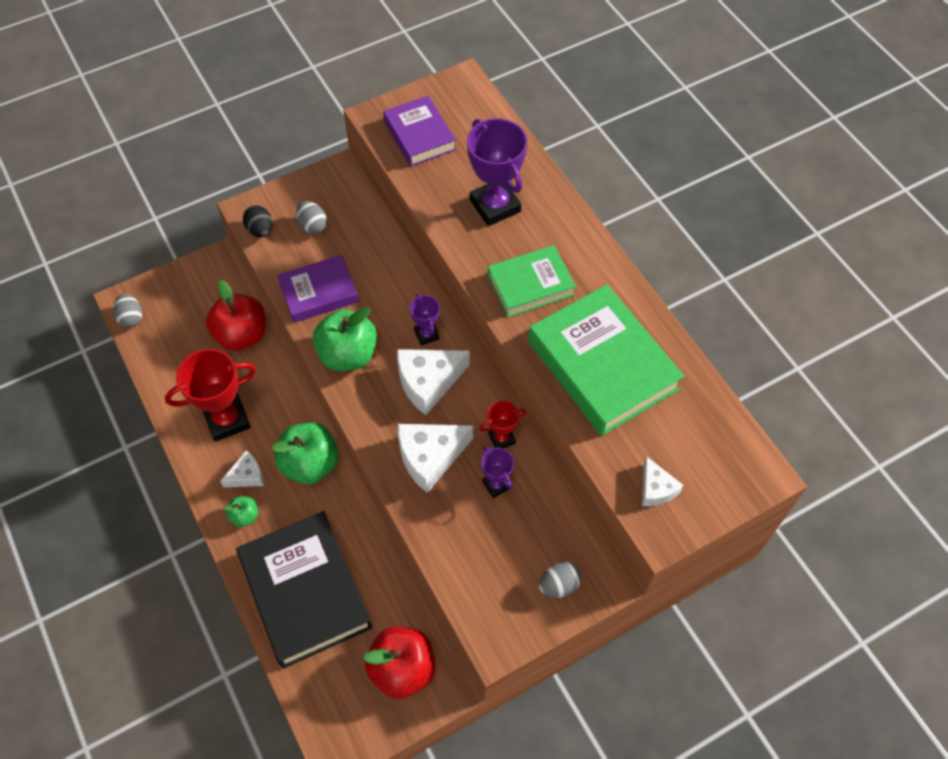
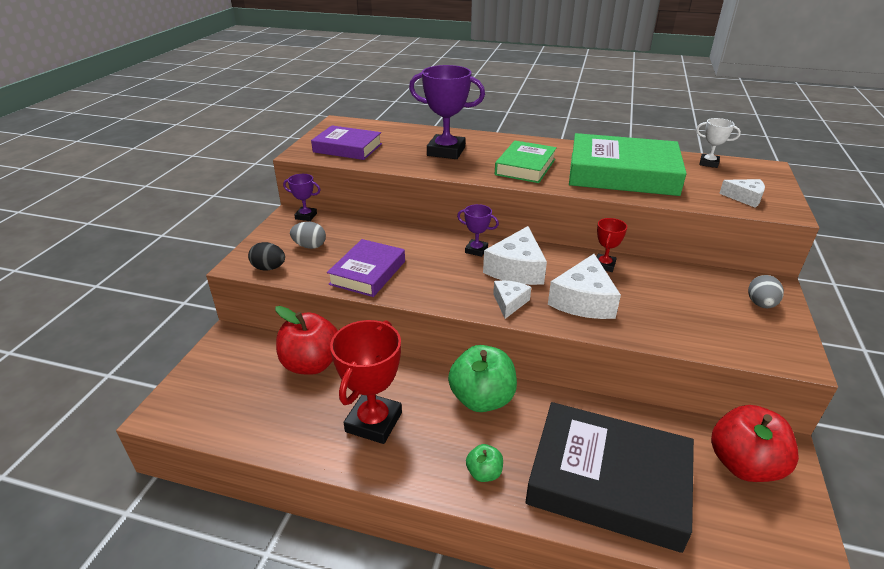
camera: 45 degrees left, 25 degrees down
(131, 318) = (183, 419): grey egg -> none
(247, 475) = (444, 445): white cheese -> white cheese (509, 303)
(348, 355) = (441, 289): green apple -> none
(496, 484) = (642, 286): purple trophy -> purple trophy (306, 216)
(715, 420) = (708, 163): none -> white trophy

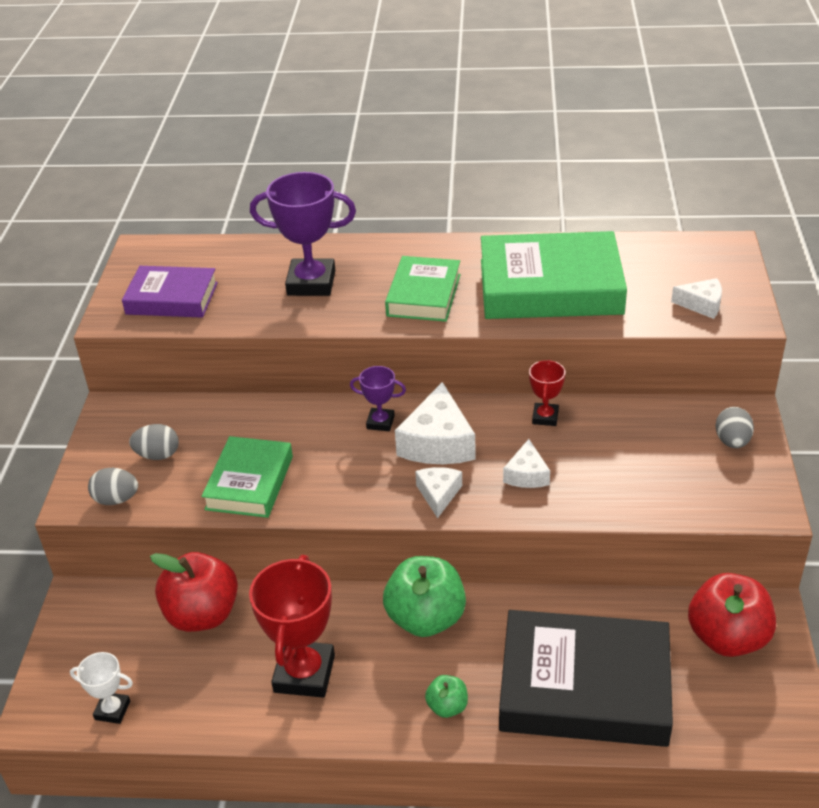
camera: 10 degrees left, 5 degrees up
(269, 268) = (116, 499): black egg -> grey egg
(306, 216) = (134, 406): purple trophy -> none
(368, 273) = (249, 483): purple book -> green book
(583, 300) = (526, 474): white cheese -> white cheese, size x0.57
(708, 163) = (657, 250): white trophy -> white trophy (112, 710)

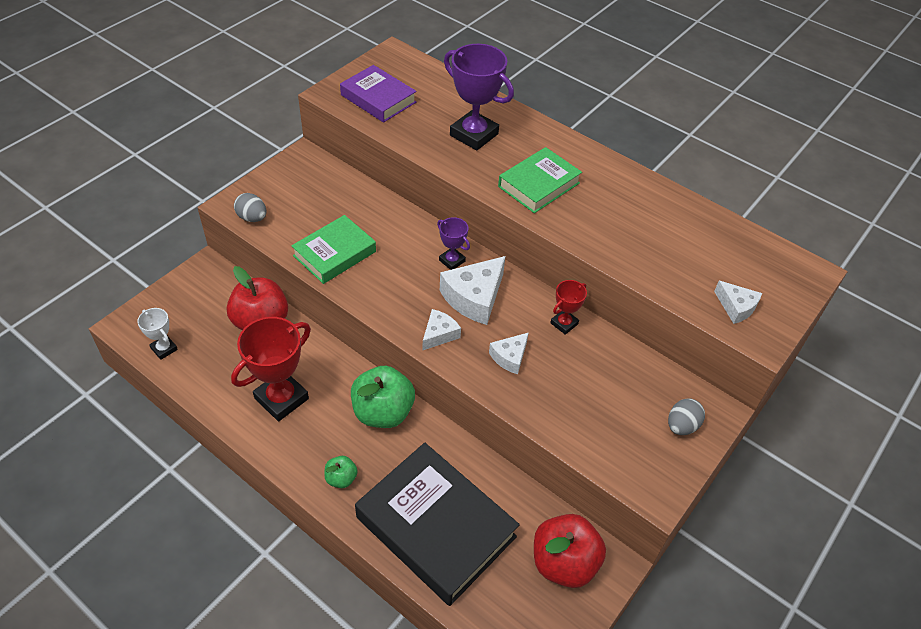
camera: 30 degrees right, 10 degrees up
(158, 455) = (301, 202): grey egg -> none
(550, 287) = (634, 228): green book -> none

